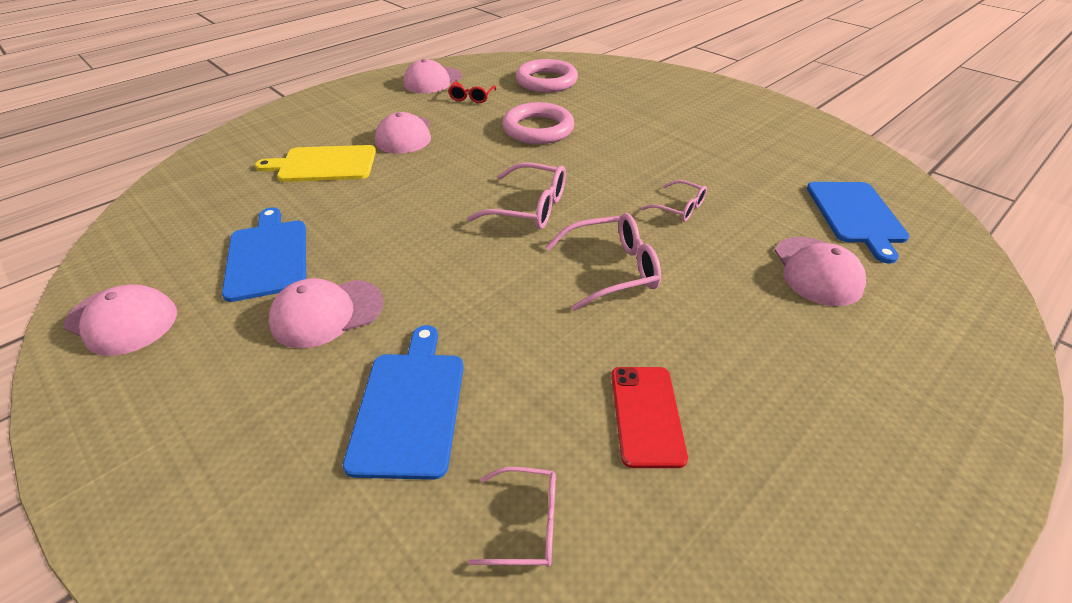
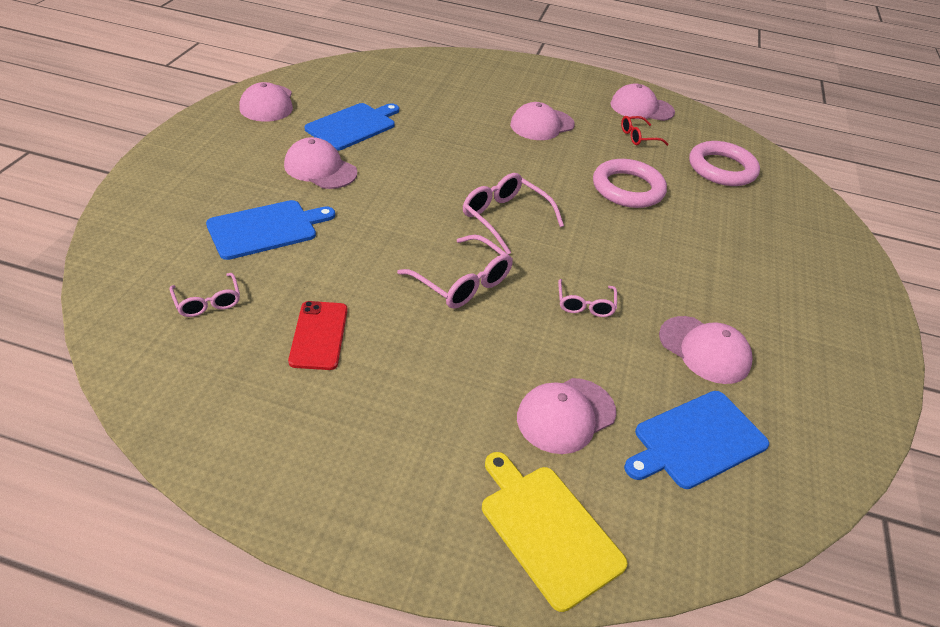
camera: 55 degrees right, 0 degrees up
(324, 164) = (467, 106): yellow cutting board -> yellow cutting board (547, 529)
(530, 208) = (504, 218): pink glasses -> pink glasses turned 150 degrees clockwise
(646, 415) = (319, 335): red phone -> red phone turned 60 degrees counterclockwise
(757, 172) = (704, 350): none -> pink cap

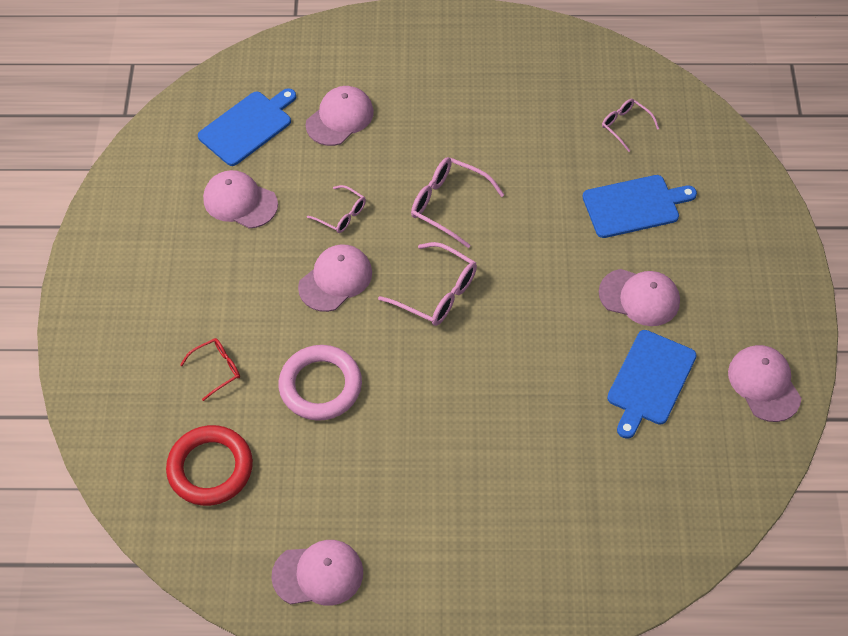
camera: 170 degrees right, 15 degrees up
(266, 229) = (634, 206): blue cutting board -> blue cutting board turned 150 degrees counterclockwise
(319, 335) = (531, 125): red phone -> none
(542, 125) = (441, 474): pink cap -> pink cap (335, 279)
(547, 529) = (337, 49): yellow cutting board -> none
(585, 305) = (342, 215): pink glasses -> pink glasses turned 135 degrees clockwise
(638, 137) = (317, 497): red glasses -> red glasses (217, 369)
(721, 168) = (210, 468): pink ring -> red ring

